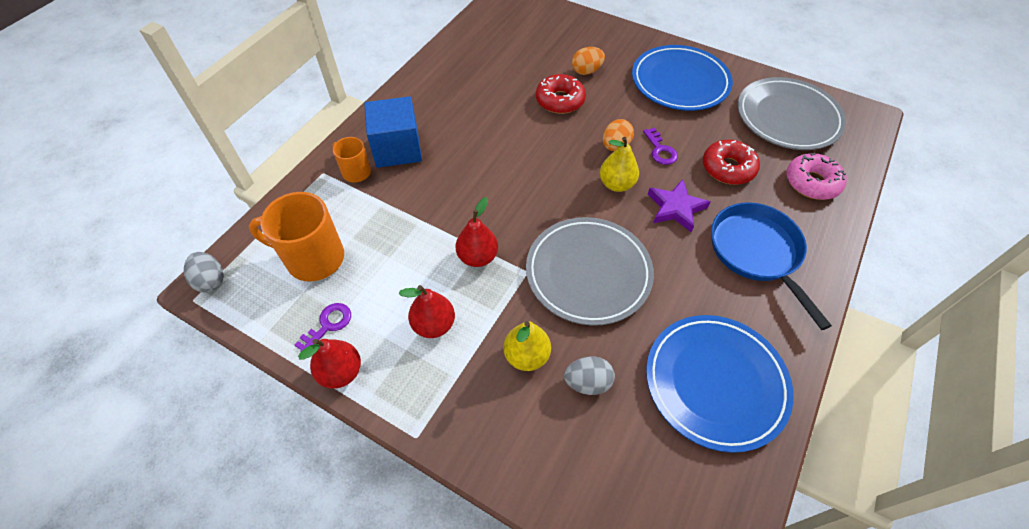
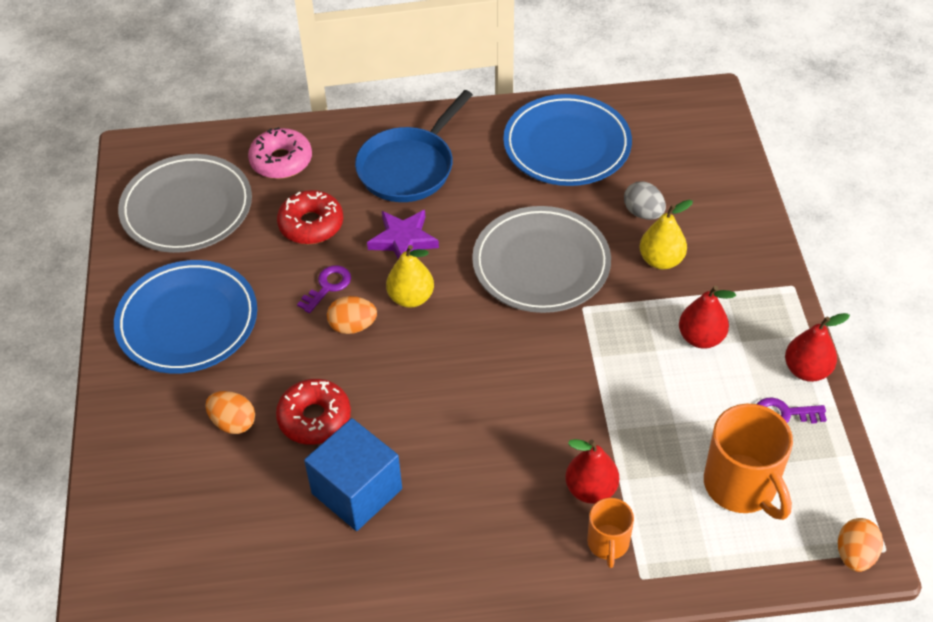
camera: 125 degrees left, 5 degrees down
(211, 280) = (855, 555): grey egg -> orange egg
(397, 149) = (537, 529): blue cube -> blue cube (357, 491)
(477, 257) = (604, 353): red pear -> red pear (591, 489)

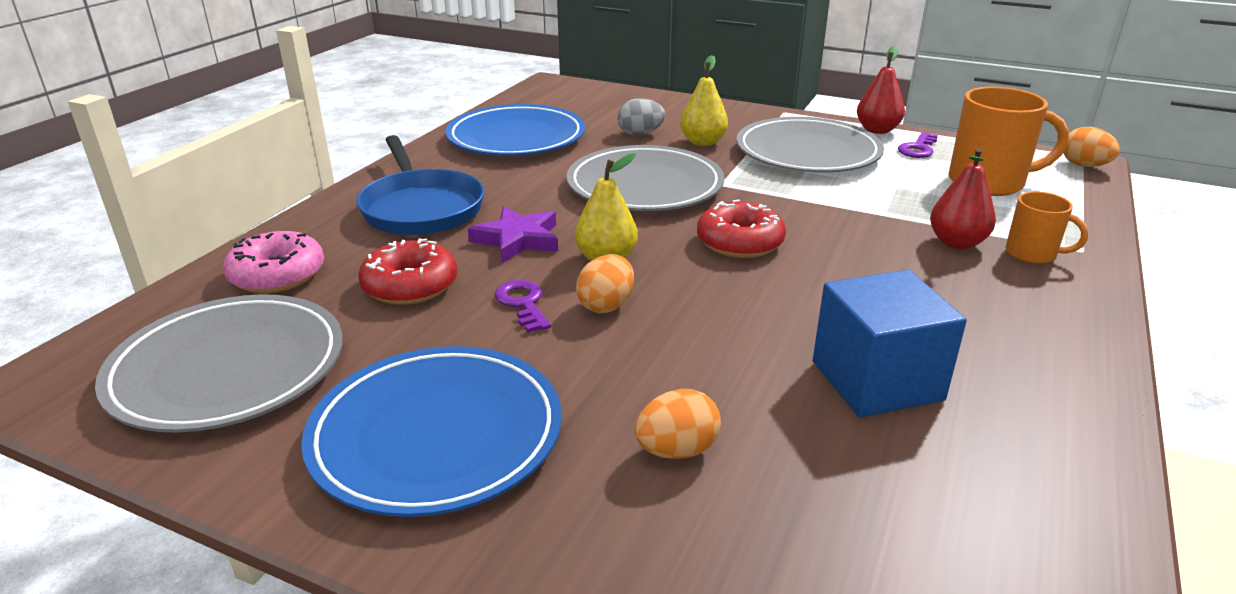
camera: 60 degrees left, 20 degrees down
(314, 418) = (729, 376): red donut -> red donut (739, 242)
(701, 338) = (807, 152): red pear -> grey plate

